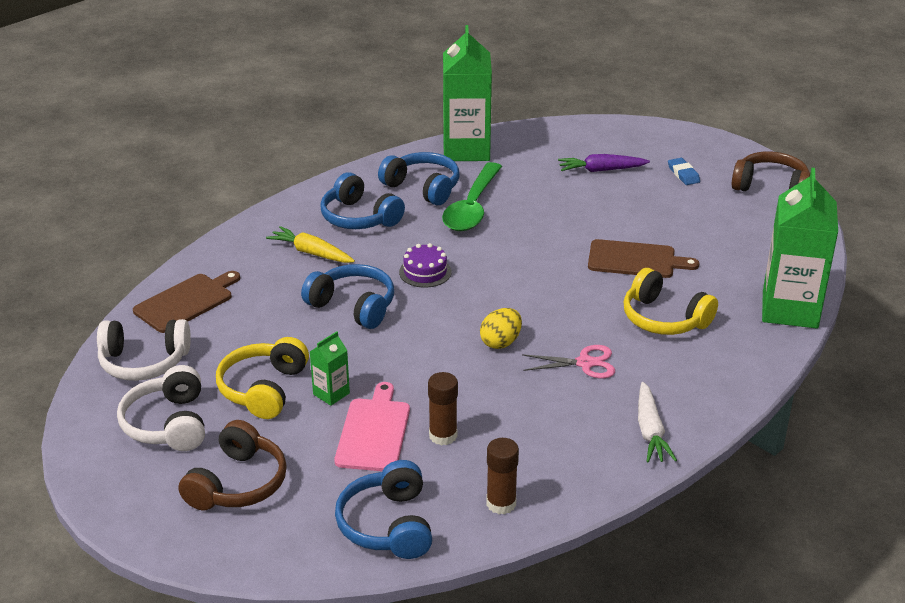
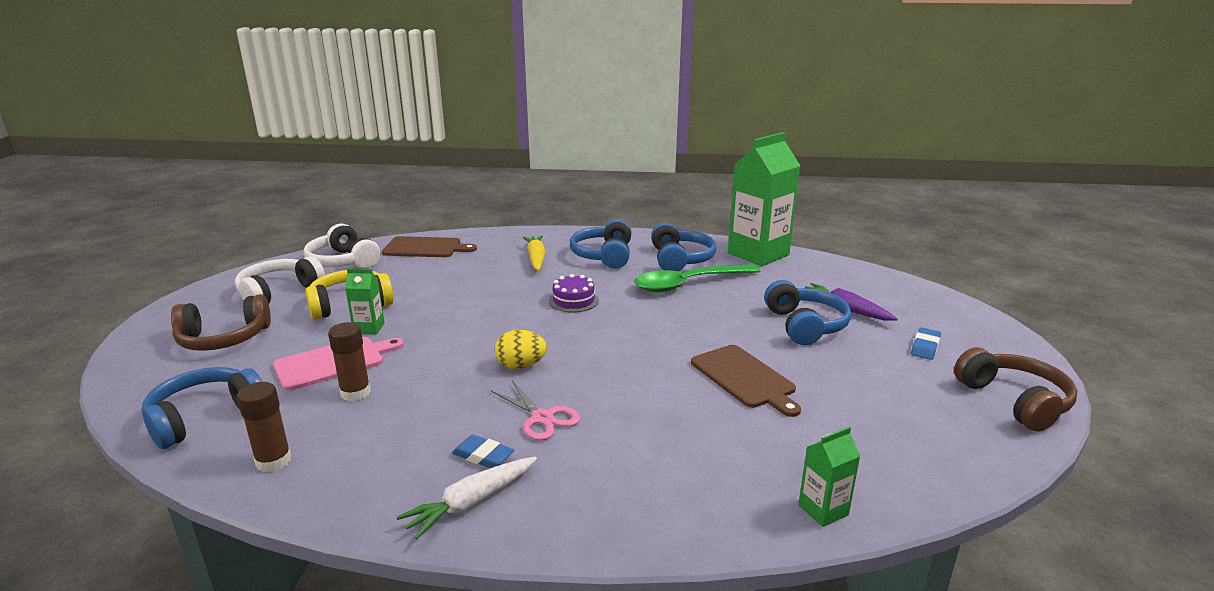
camera: 50 degrees right, 10 degrees down
(353, 306) = (491, 294): blue headphones -> blue headphones (805, 325)
(602, 406) = (483, 456): none -> blue eraser
(664, 319) = (675, 432): yellow headphones -> none
(790, 309) = (823, 510): green carton -> green carton, size x0.44

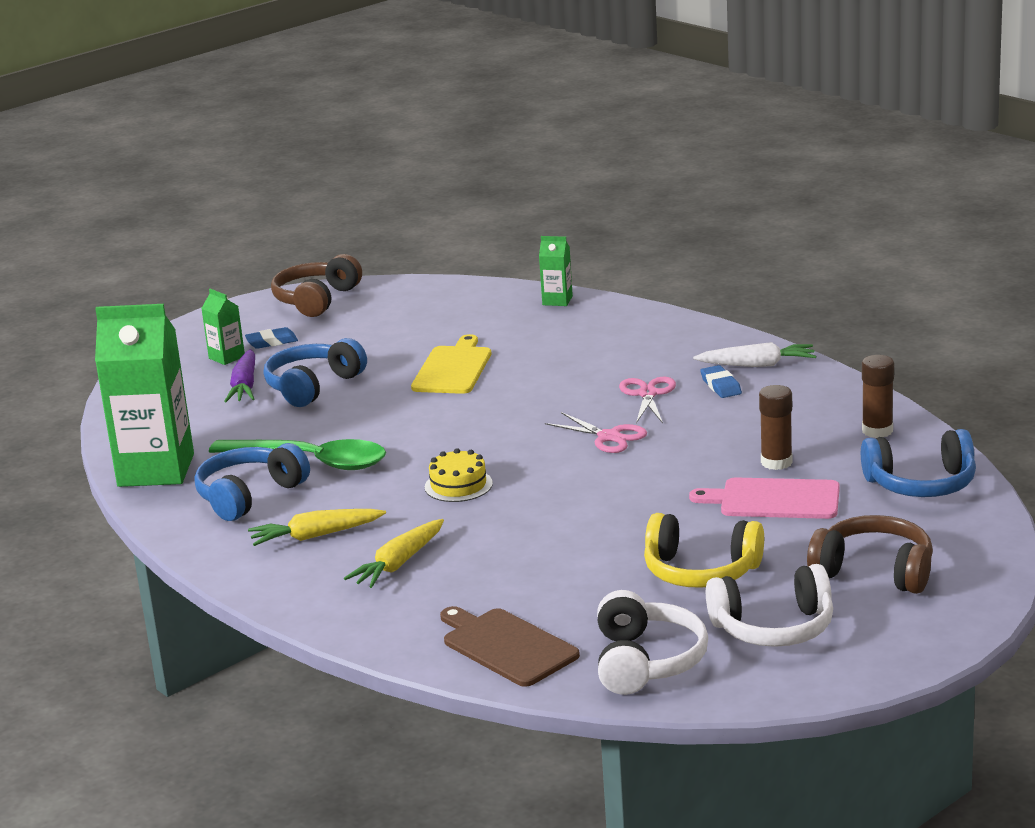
camera: 135 degrees left, 0 degrees up
(369, 328) = (708, 528): green carton -> green carton (226, 357)
(521, 366) = (609, 437): yellow egg -> pink scissors
(573, 300) = (458, 485): purple cake -> yellow cake
(604, 256) = (315, 536): blue headphones -> yellow carrot
(744, 378) = (453, 369): brown cutting board -> yellow cutting board

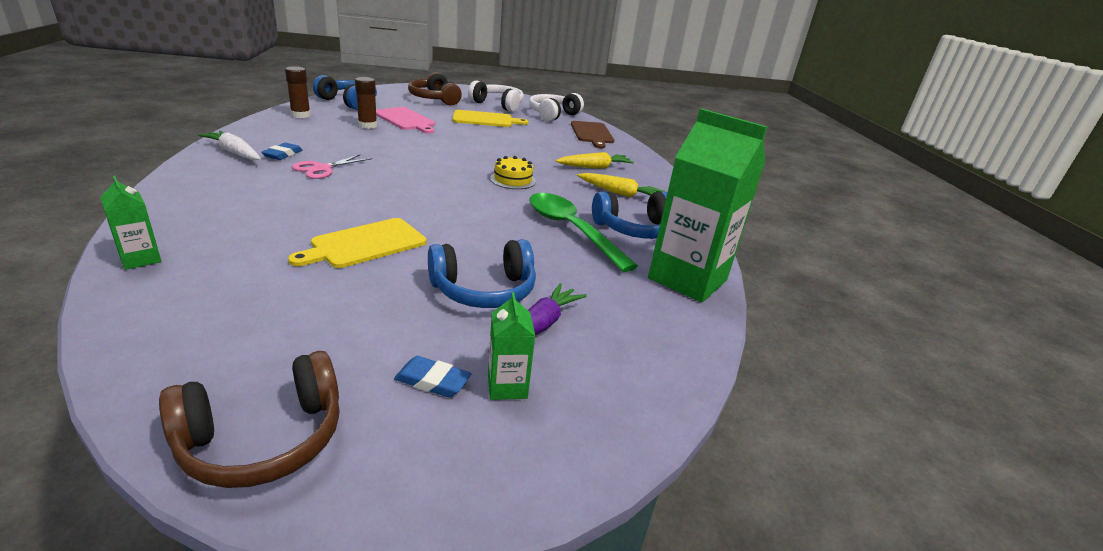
camera: 150 degrees left, 5 degrees up
(609, 437) = (397, 163): pink scissors -> none
(700, 571) = (485, 119): yellow headphones -> yellow cutting board

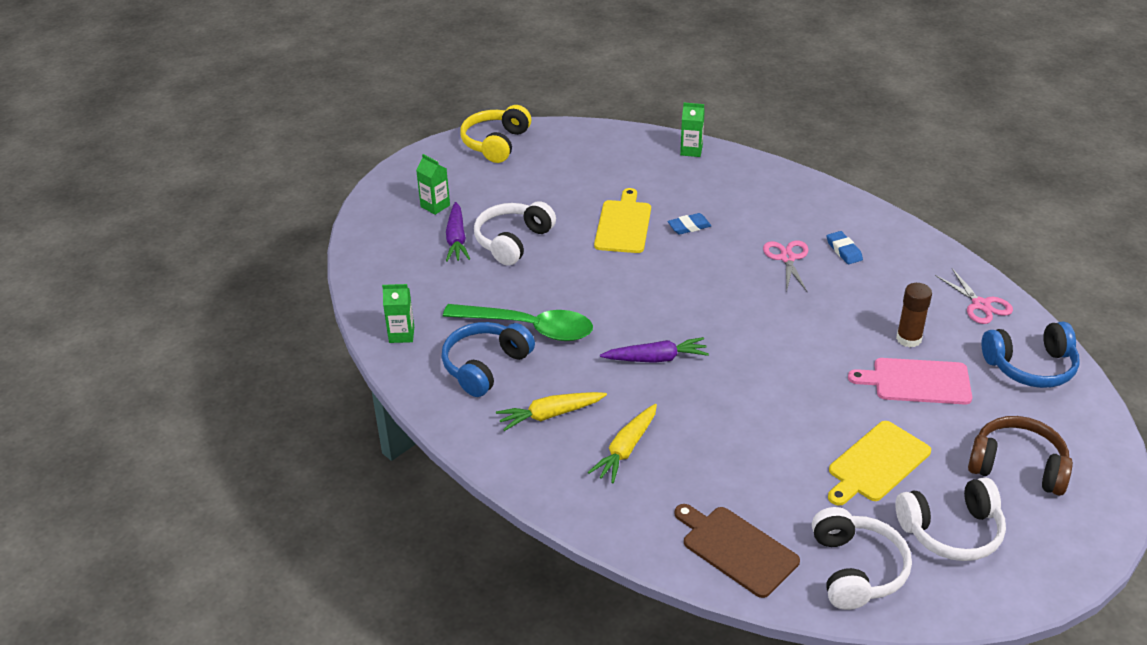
camera: 145 degrees right, 10 degrees up
(234, 153) = (868, 228): white carrot -> none
(263, 439) = (496, 143): brown headphones -> yellow headphones
(301, 115) = (980, 305): brown glue stick -> pink scissors
(432, 381) = (469, 189): blue eraser -> blue eraser (689, 226)
(484, 290) = (512, 241): blue headphones -> white headphones
(513, 180) = (656, 358): yellow cake -> purple carrot
(687, 279) = (401, 334): green carton -> green carton, size x0.44

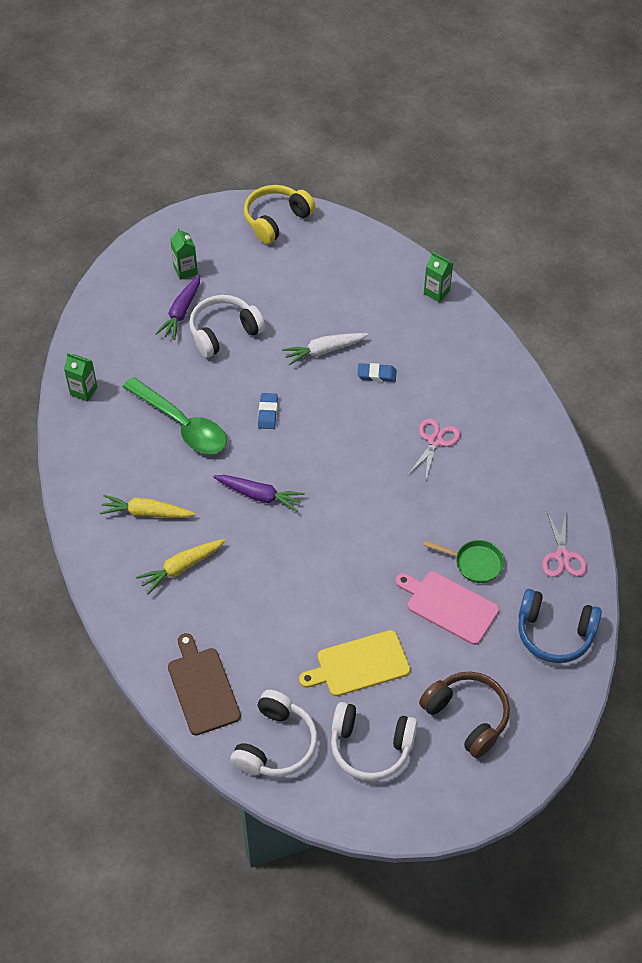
camera: 25 degrees right, 15 degrees up
(485, 366) = (127, 447): blue headphones -> none
(623, 224) = (324, 351): yellow cutting board -> white carrot
(844, 250) = (489, 453): blue eraser -> blue eraser (268, 413)
(908, 339) = (474, 563): brown glue stick -> green pan

